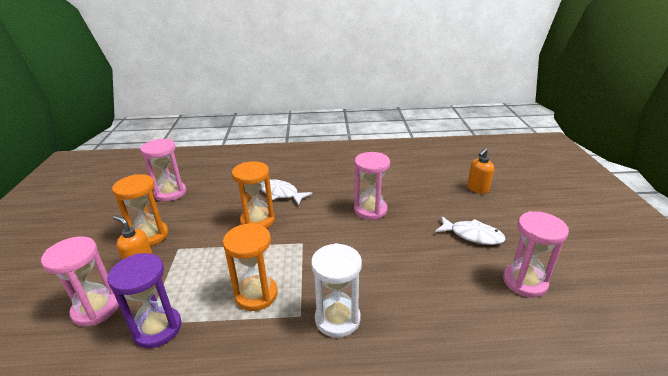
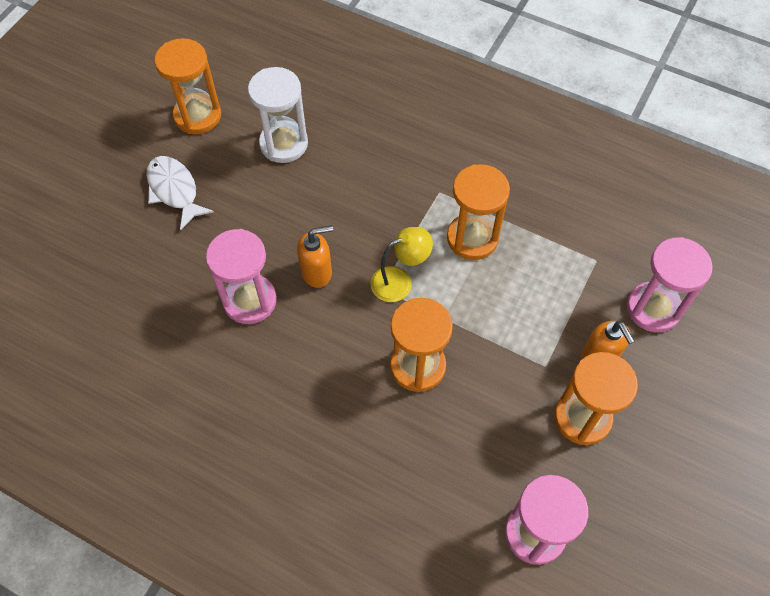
camera: 150 degrees left, 30 degrees up
(157, 329) = (586, 247): purple hourglass -> none
(281, 193) = (350, 417): white fish -> none
(293, 250) = (399, 281): none -> yellow lamp
(337, 319) = (406, 171): white hourglass -> white hourglass (284, 144)
(477, 189) = (65, 259): orange soap dispenser -> orange soap dispenser (317, 272)
(524, 282) = (198, 116): pink hourglass -> orange hourglass

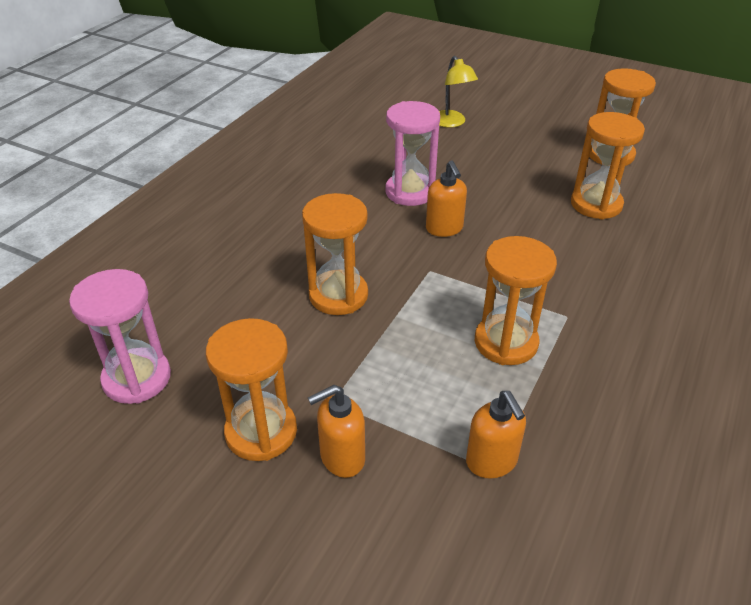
camera: 90 degrees right, 20 degrees down
(174, 190) = (520, 148): white fish -> none
(284, 144) = (596, 204): white hourglass -> orange hourglass
(399, 281) = (440, 283): yellow lamp -> yellow lamp (452, 123)
(590, 260) = (491, 462): none -> orange soap dispenser
(653, 308) = (418, 533): pink hourglass -> none

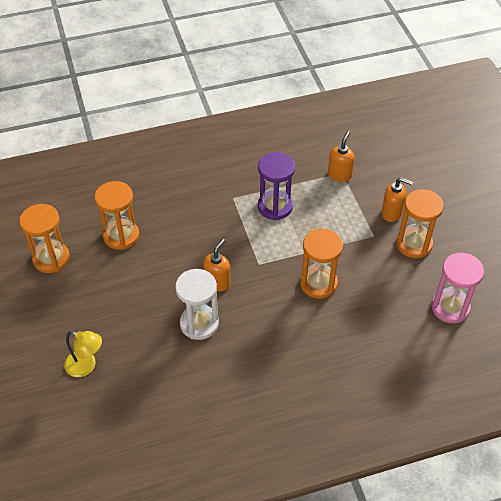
camera: 135 degrees left, 10 degrees up
(410, 192) = (199, 323): pink hourglass -> white hourglass
(452, 123) = (86, 366): yellow lamp -> yellow lamp turned 90 degrees clockwise
(506, 342) = (275, 207): orange hourglass -> purple hourglass

